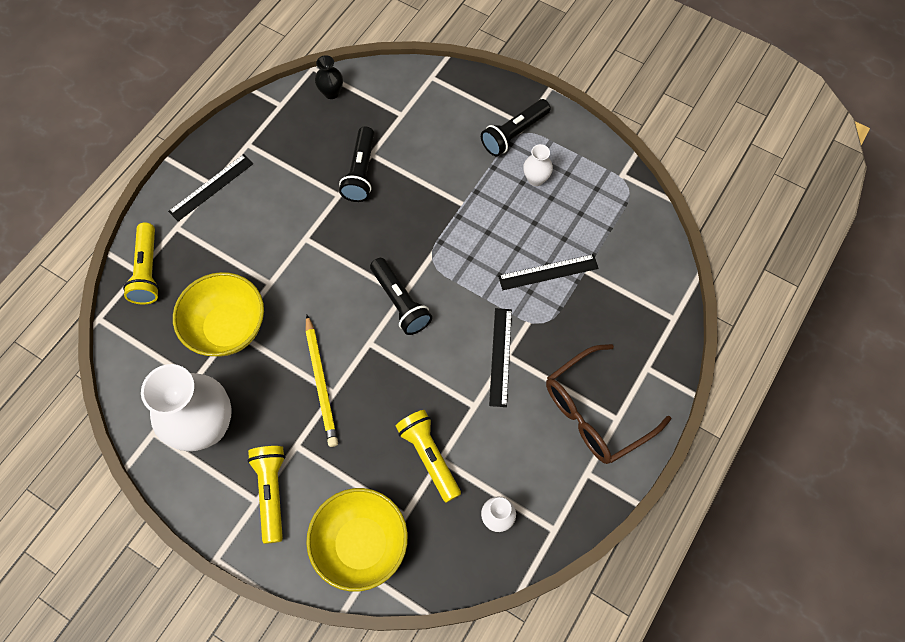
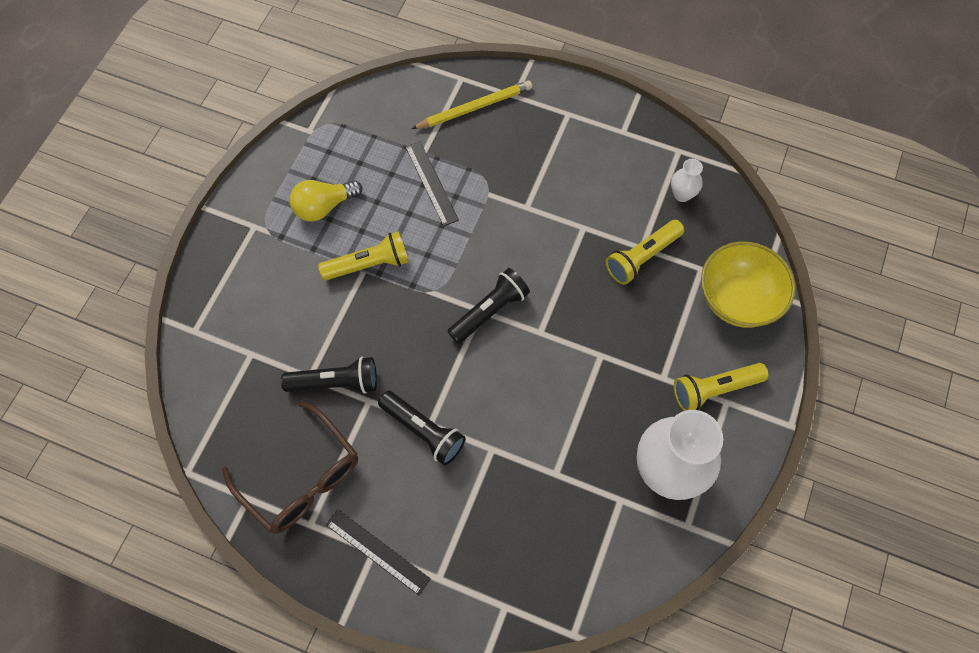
camera: 100 degrees left, 0 degrees up
(148, 271) = (502, 595): yellow flashlight -> yellow flashlight (369, 264)
(228, 328) = (554, 480): yellow bowl -> none
(321, 382) = (593, 369): yellow pencil -> yellow pencil (474, 107)
(331, 93) = (225, 440): black vase -> none
(500, 356) = (529, 212): black ruler -> none
(514, 134) = (268, 234): black flashlight -> black flashlight (423, 431)
(536, 179) = (324, 206): white vase -> yellow light bulb
(595, 412) = (566, 131): brown glasses -> brown glasses (301, 478)

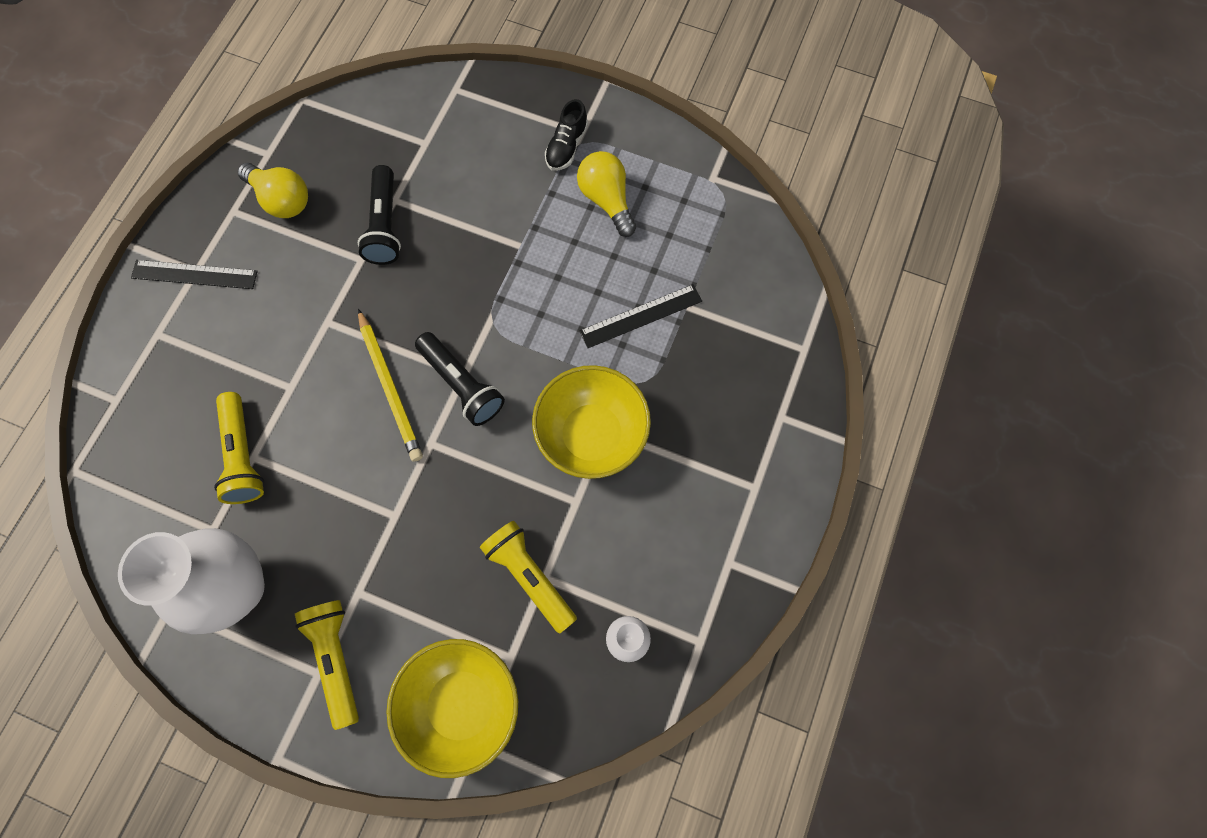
camera: 90 degrees right, 5 degrees up
(268, 237) = (566, 147): none -> black shoe
(301, 478) = (281, 199): brown glasses -> yellow light bulb
(369, 264) = (529, 251): yellow flashlight -> yellow flashlight (243, 455)
(377, 551) = (194, 274): black ruler -> black ruler turned 60 degrees clockwise
(423, 431) = (320, 315): black flashlight -> none
(474, 107) = (758, 365): yellow pencil -> yellow pencil (390, 387)
(531, 217) = (592, 435): none -> yellow bowl

